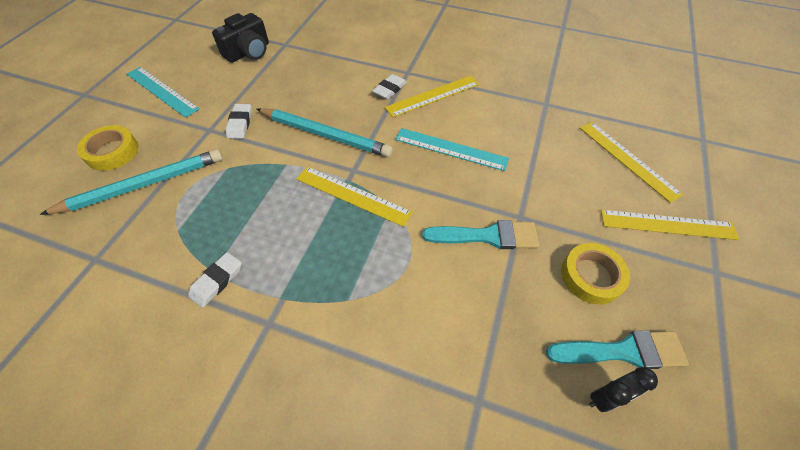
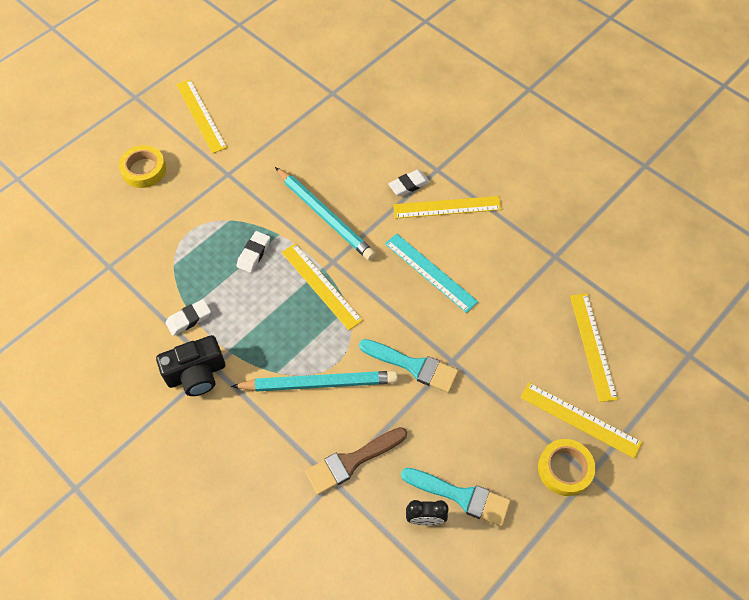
camera: 25 degrees right, 5 degrees up
(144, 184) = (160, 212): turquoise pencil -> turquoise pencil (319, 383)
(162, 91) = (201, 115): turquoise ruler -> yellow ruler
(240, 123) = (256, 177): white eraser -> white eraser (254, 253)
(248, 52) = (294, 92): black camera -> black camera (196, 374)
(486, 366) = (352, 461): none -> brown brush
(591, 276) = (477, 433): yellow tape -> yellow tape (564, 469)

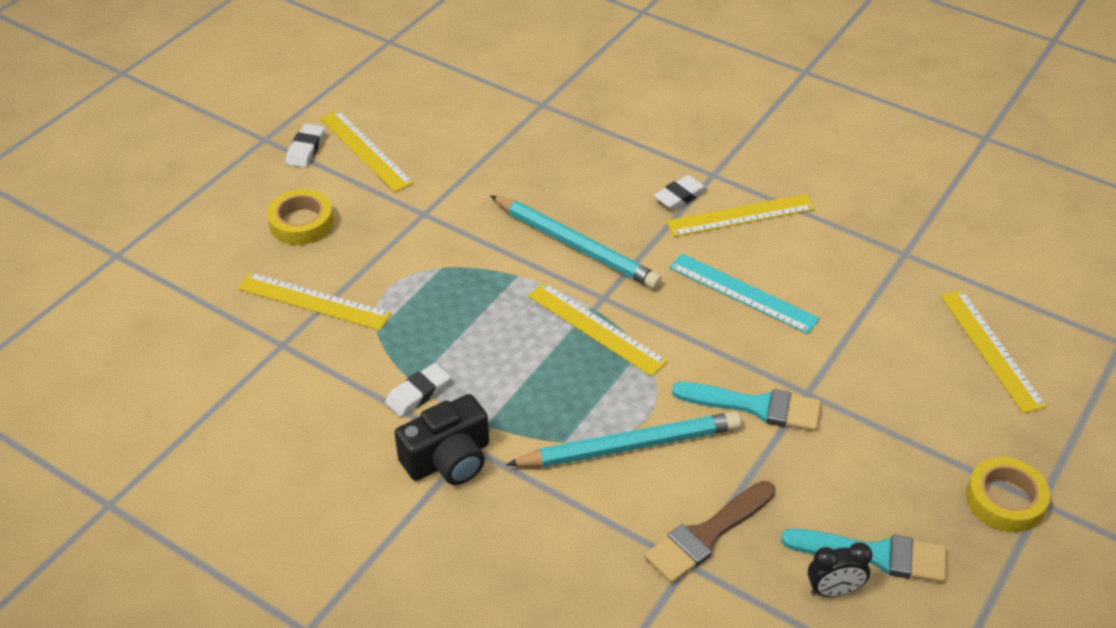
camera: 10 degrees left, 15 degrees down
(254, 253) = (489, 302): white eraser -> white eraser (306, 149)
(580, 419) = (1005, 438): yellow ruler -> yellow ruler (313, 301)

